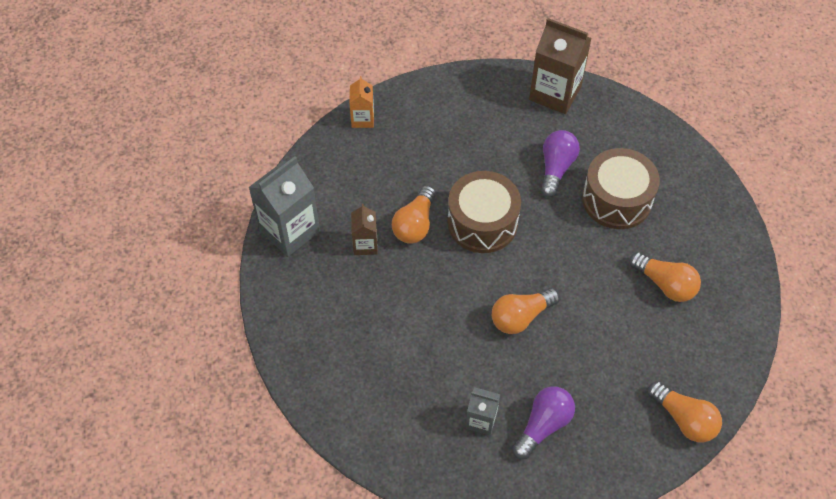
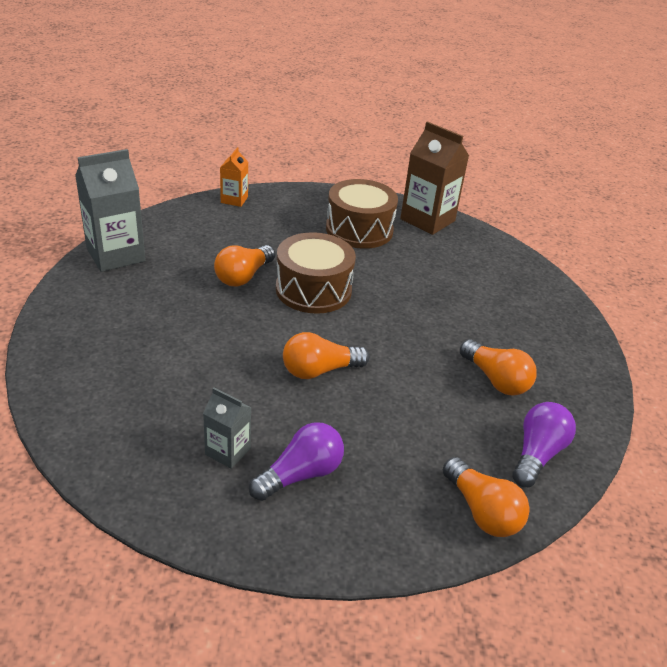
camera: 10 degrees right, 20 degrees down
(365, 244) = (184, 280): brown carton -> none
(556, 168) = (408, 268): purple light bulb -> purple light bulb (537, 454)
(616, 199) = (463, 303): brown drum -> brown drum (359, 230)

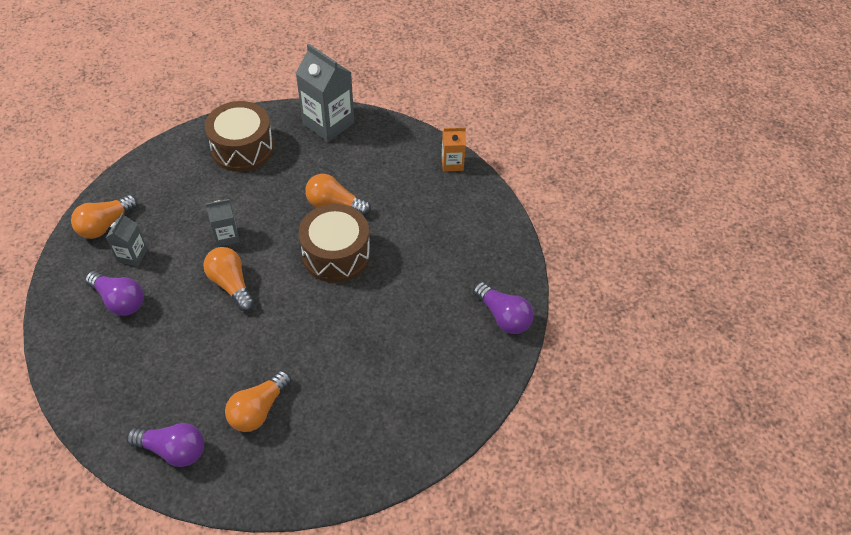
camera: 75 degrees right, 15 degrees up
(243, 361) = (227, 236): none -> grey carton
(359, 230) = (451, 264): brown drum -> brown drum (242, 148)
(427, 220) = (503, 316): brown carton -> purple light bulb
(482, 511) = (105, 416): orange light bulb -> orange light bulb (105, 225)

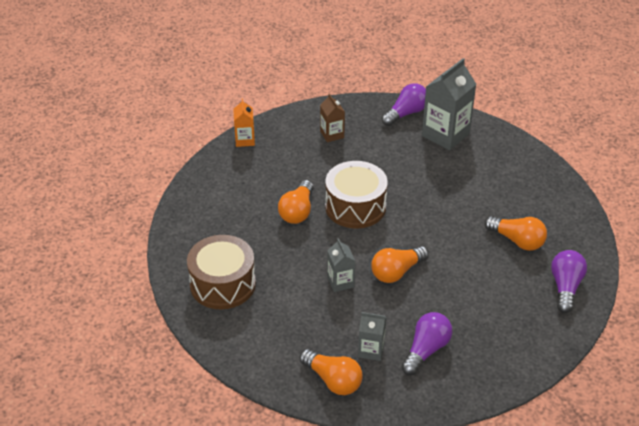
camera: 90 degrees left, 10 degrees down
(328, 123) = (189, 223): grey carton -> grey carton (445, 135)
(461, 239) = (332, 134): none -> brown carton

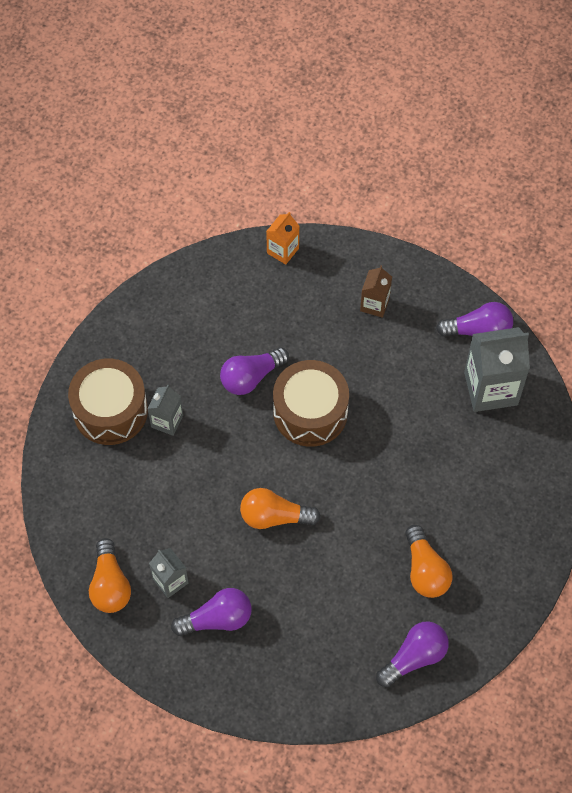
camera: 40 degrees right, 20 degrees up
(297, 211) = (251, 377): orange light bulb -> purple light bulb
(340, 282) = (213, 488): grey carton -> grey carton (167, 421)

